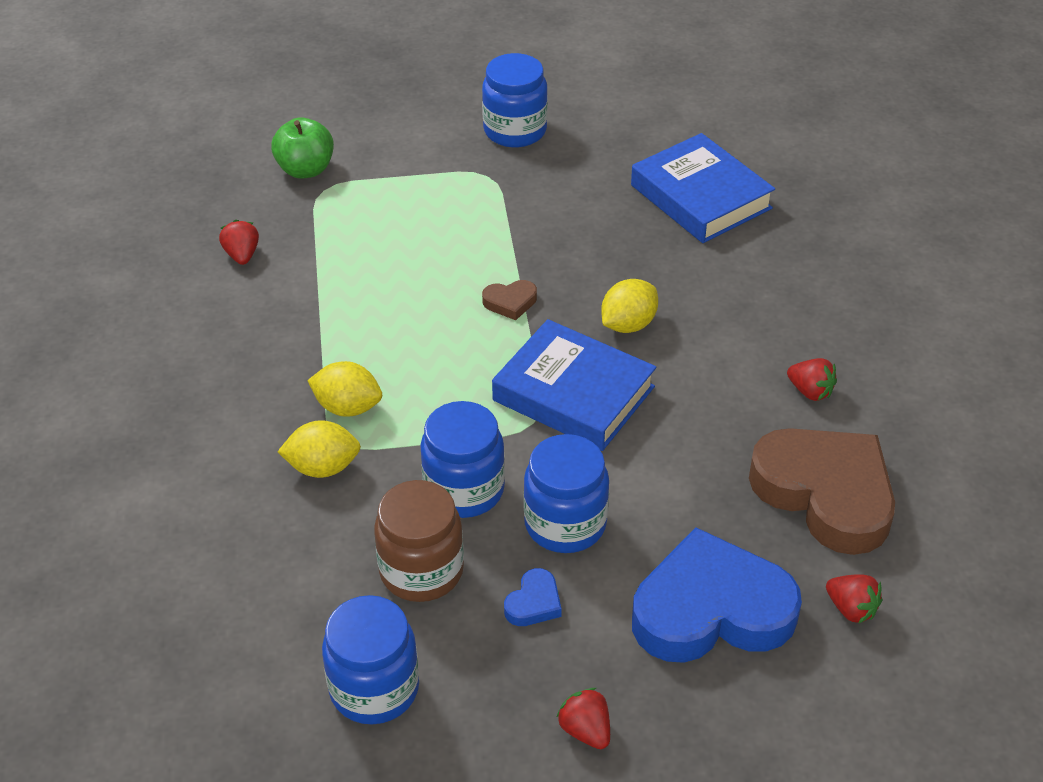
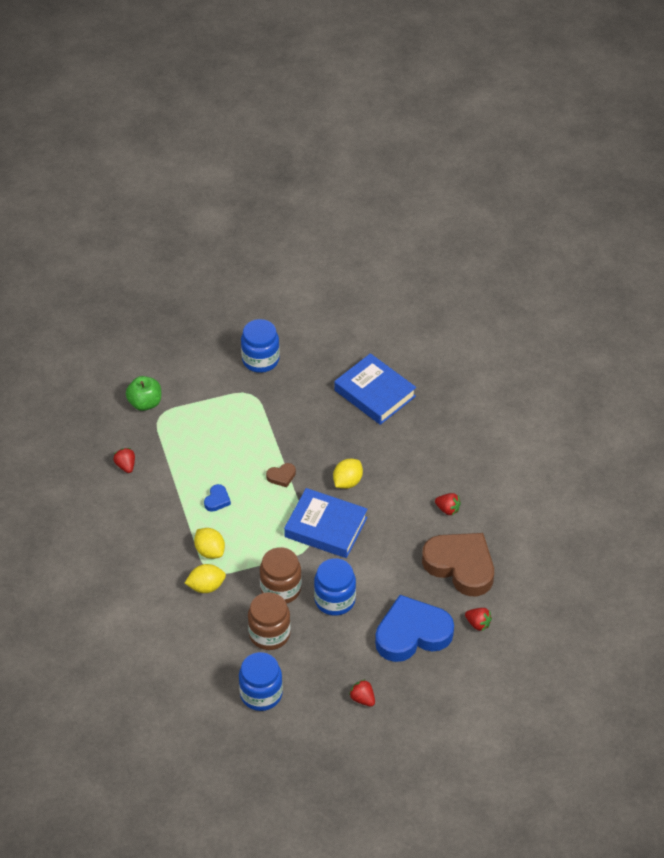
camera: 10 degrees left, 5 degrees up
(348, 407) = (210, 551): yellow lemon -> yellow lemon turned 45 degrees clockwise
(464, 490) = (281, 589): blue jar -> brown jar
(534, 603) = (327, 642): blue heart -> blue heart (217, 500)

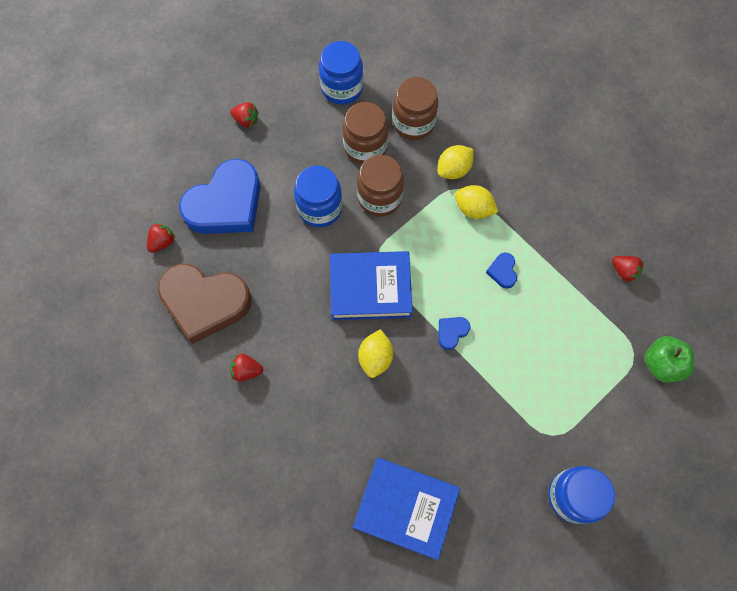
camera: 155 degrees right, 20 degrees up
(216, 638) = (413, 123): none -> brown jar
(281, 476) = (451, 332): brown heart -> blue heart
(478, 624) = (162, 242): red strawberry -> red strawberry turned 120 degrees clockwise

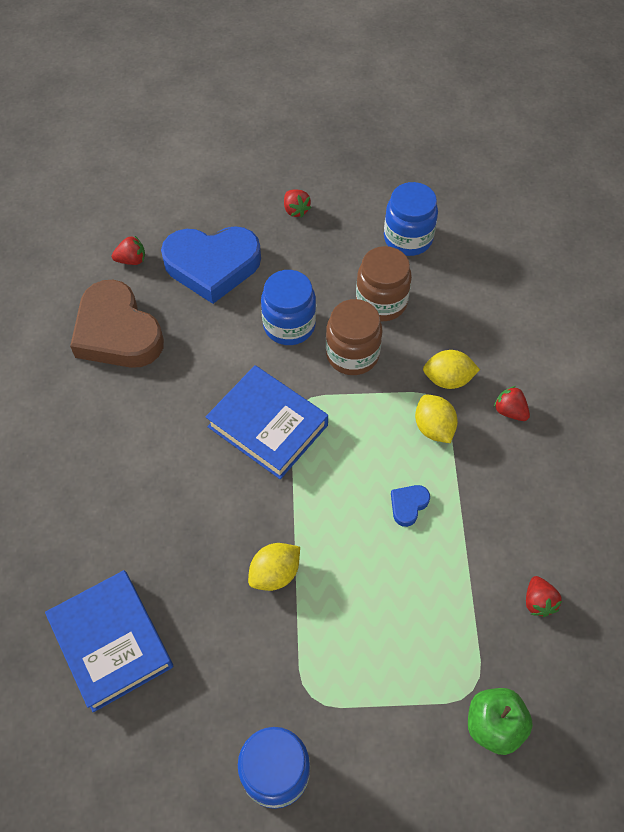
camera: 40 degrees right, 10 degrees down
(246, 370) = (96, 413): red strawberry -> red strawberry (509, 411)
(375, 358) = (214, 489): yellow lemon -> yellow lemon (275, 573)
(413, 123) = (447, 312): brown jar -> none
(451, 332) = (305, 522): blue heart -> none

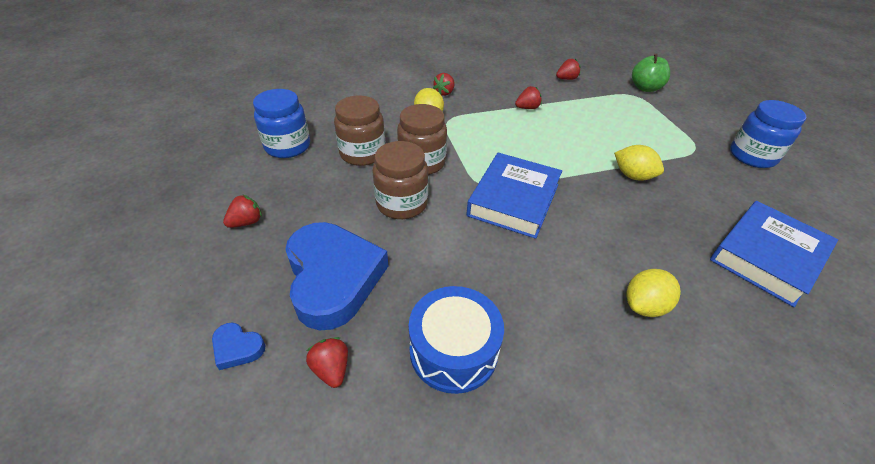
camera: 105 degrees left, 15 degrees down
(117, 332) = (453, 350): brown heart -> blue drum
(289, 325) = (402, 203): blue jar -> brown jar
(408, 505) = (538, 124): blue heart -> blue heart (237, 348)
(433, 428) = (472, 119): yellow lemon -> yellow lemon (644, 305)
(453, 507) = (527, 108): none -> red strawberry

